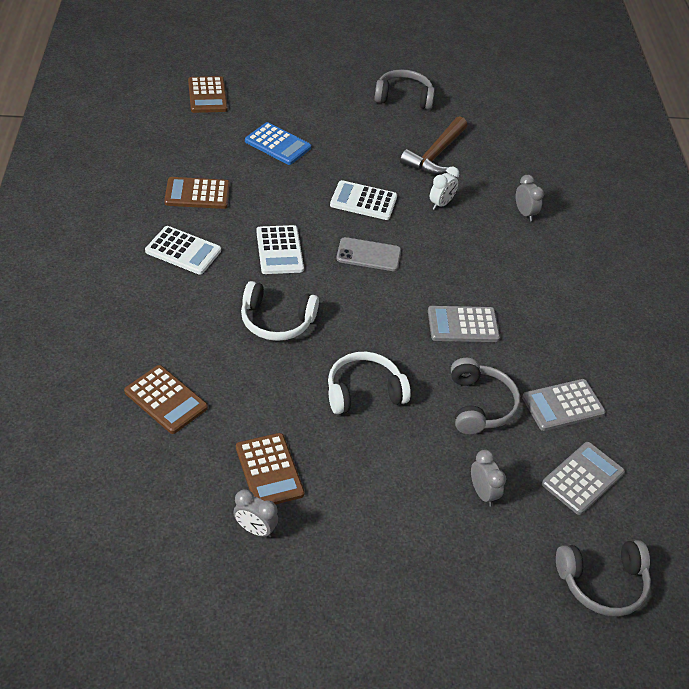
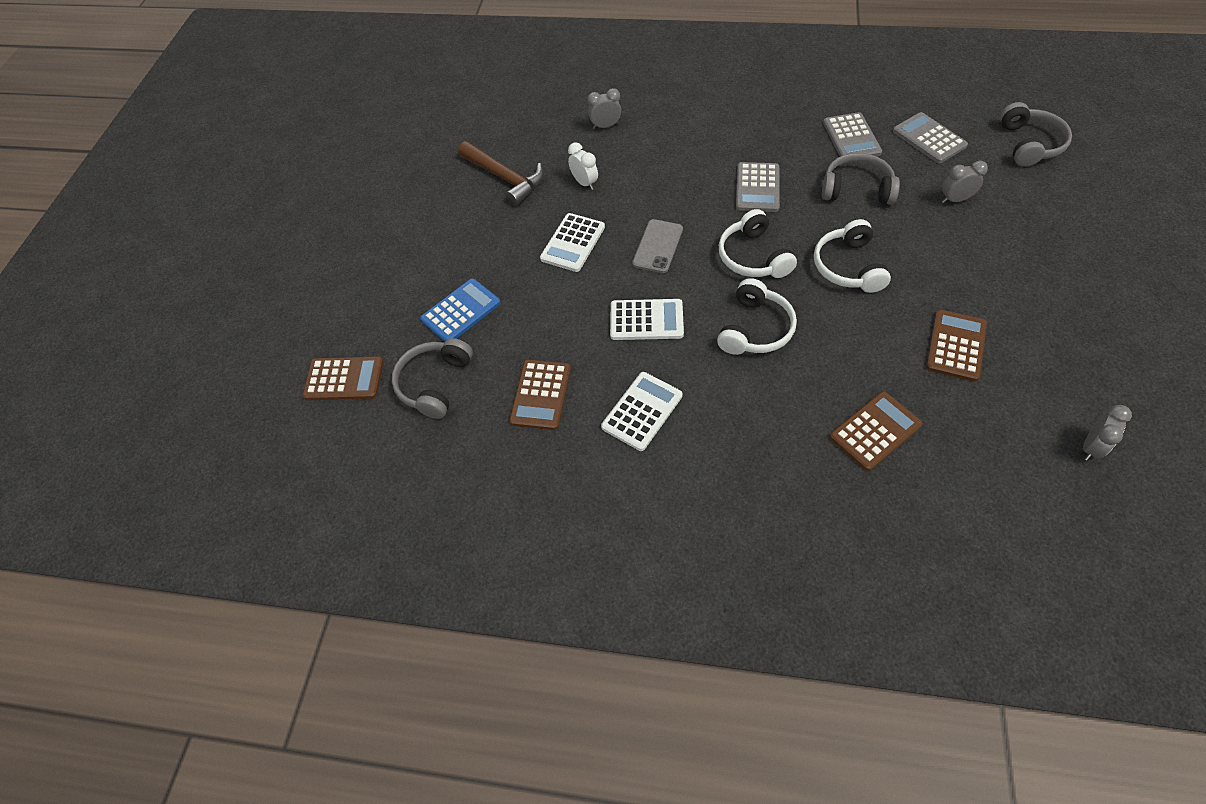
camera: 70 degrees left, 10 degrees up
(255, 529) = (1027, 360): grey clock -> grey clock (1091, 447)
(269, 470) = (956, 345): brown calculator -> brown calculator turned 60 degrees counterclockwise
(366, 320) = (753, 257): none -> white headphones
(403, 97) = (399, 193): grey headphones -> grey headphones (435, 383)

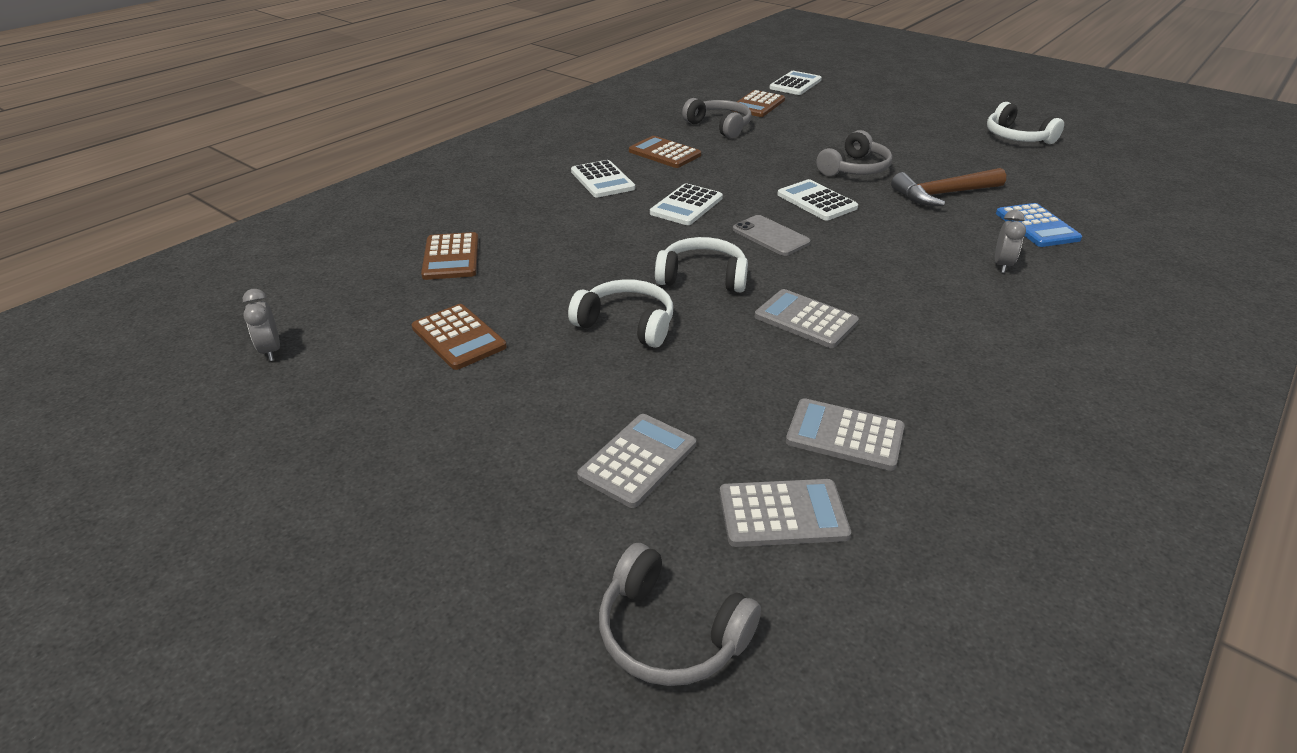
camera: 115 degrees right, 20 degrees down
(248, 373) = (795, 84): none -> white calculator
(461, 311) = (781, 146): blue calculator -> blue calculator (1037, 226)
(584, 183) = (902, 228): white clock -> none
(755, 329) = (617, 246): white headphones -> white headphones (1017, 137)
(856, 189) = (737, 387): grey headphones -> grey headphones (854, 169)
(955, 200) = (638, 460): grey clock -> grey calculator

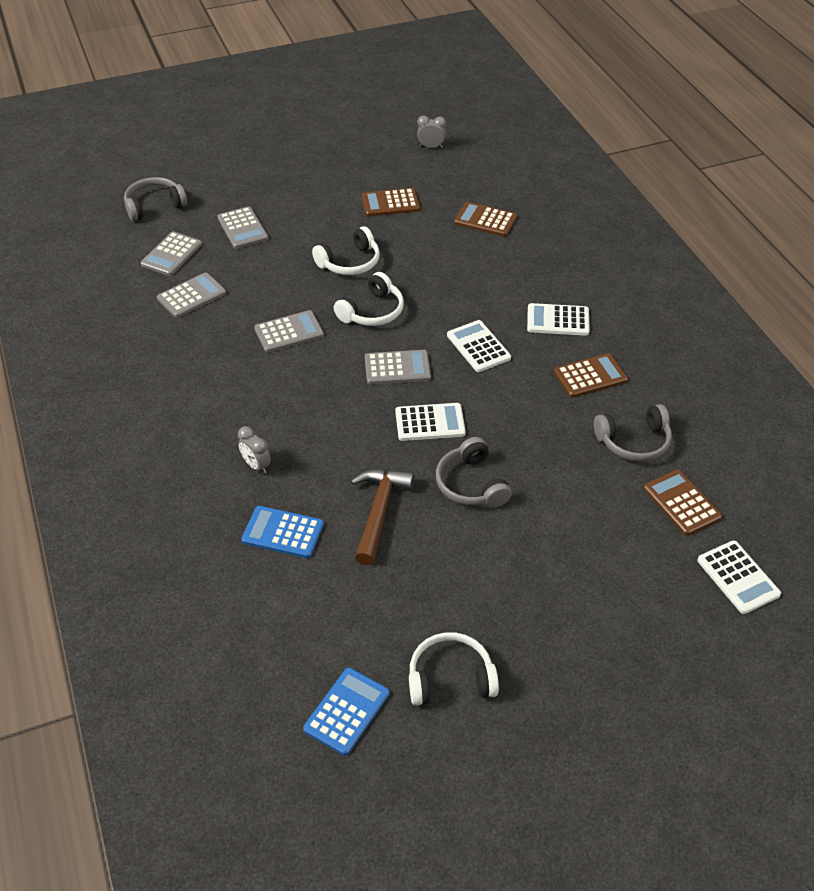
camera: 120 degrees right, 10 degrees up
(770, 236) = (397, 368): grey phone -> grey calculator
(1103, 159) = (347, 711): none -> blue calculator

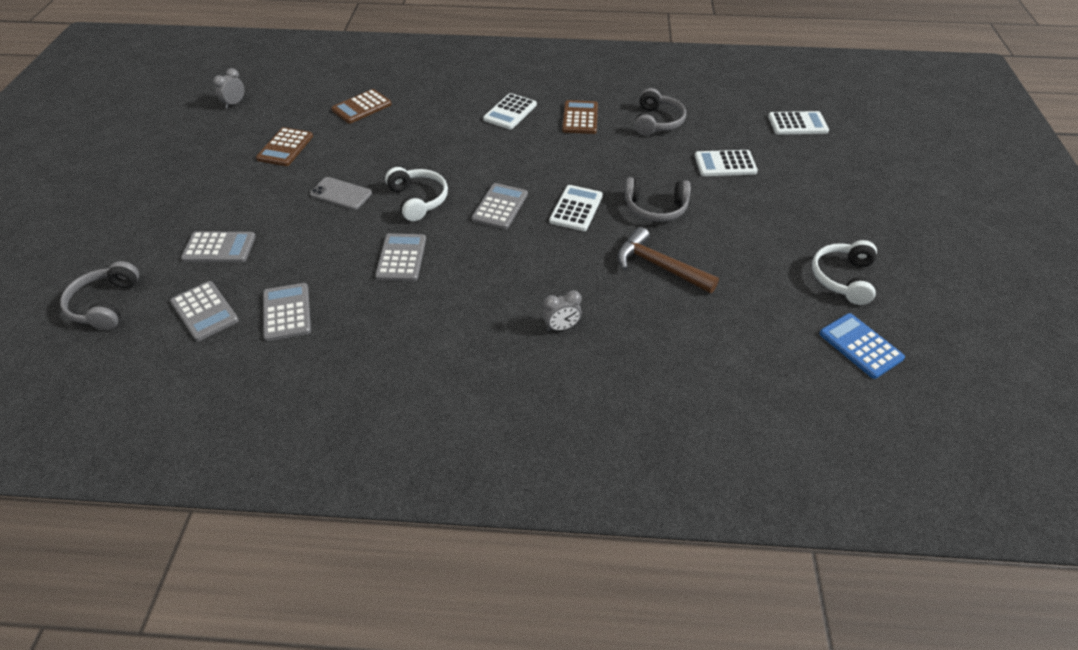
camera: 65 degrees left, 0 degrees up
(283, 532) = (653, 332): blue calculator -> none
(349, 262) = (341, 194): white headphones -> grey phone
(478, 347) = (508, 158): white calculator -> white calculator (725, 164)
(681, 503) = (724, 122): brown calculator -> none

